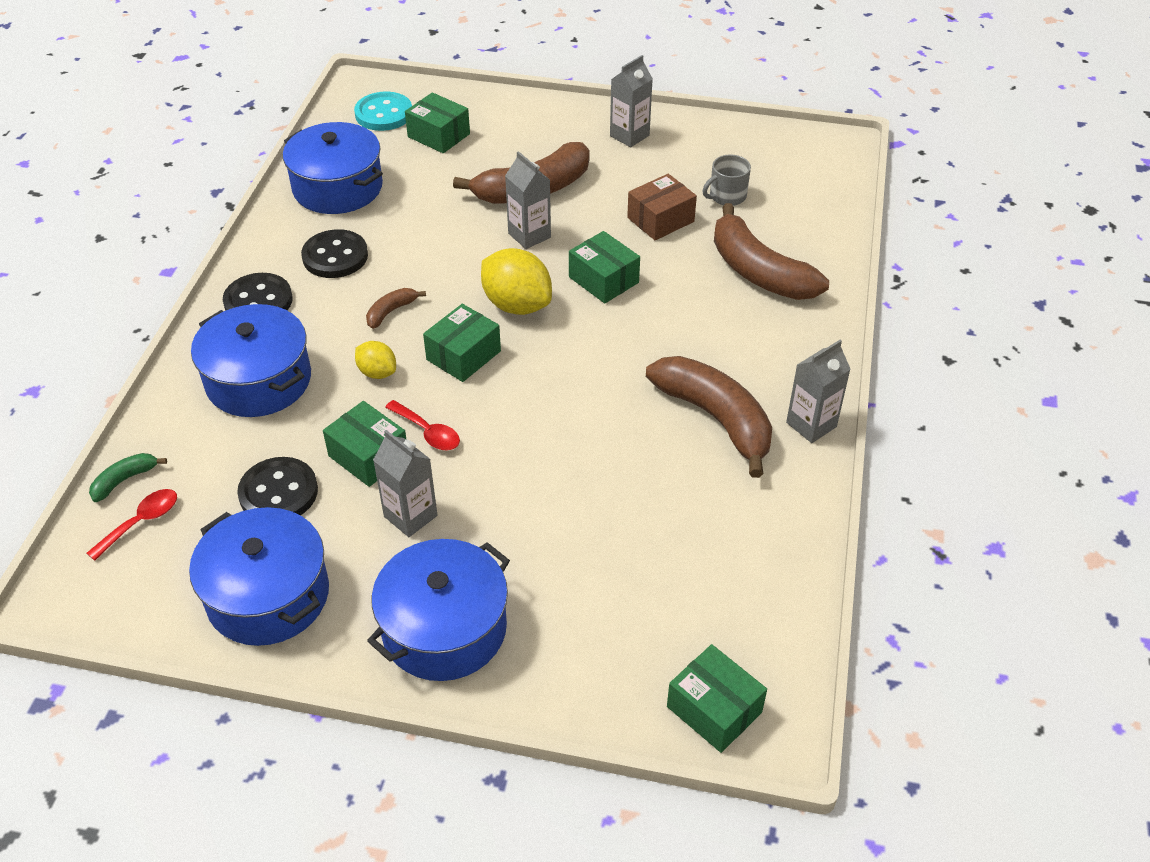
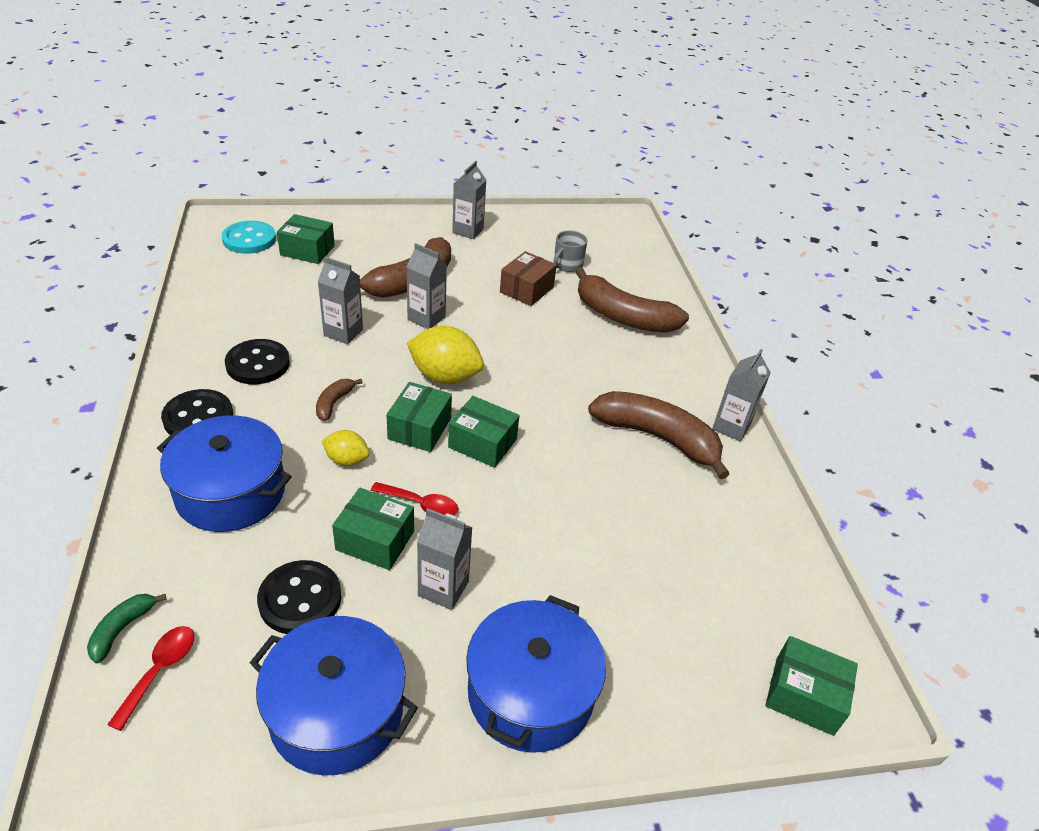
camera: 25 degrees left, 5 degrees down
(338, 187) = (233, 305): blue pot -> none
(434, 237) = (343, 332): none -> grey carton
(603, 280) = (507, 343): green box -> green box (482, 443)

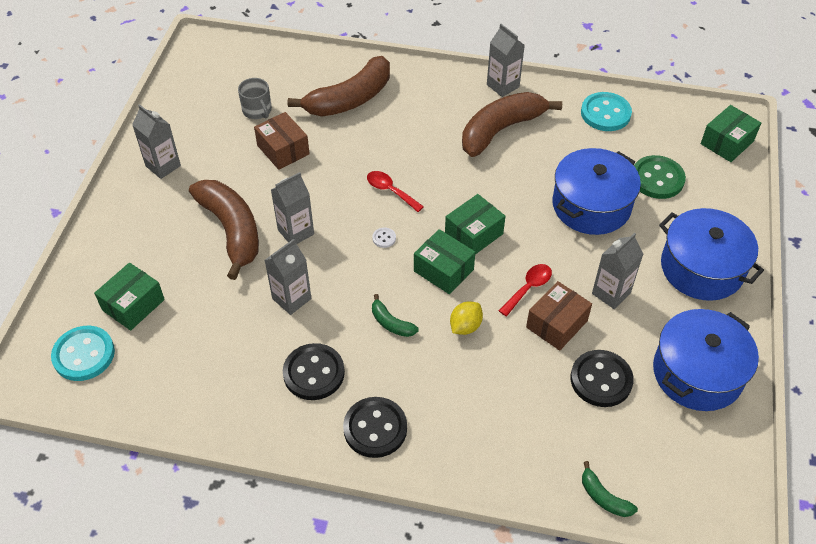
camera: 65 degrees left, 10 degrees up
(160, 671) = (645, 474): red spoon -> red spoon (390, 191)
(231, 492) = (479, 412): blue pot -> blue pot (591, 205)
(334, 403) = (391, 323): brown banana -> green banana
(375, 540) = (556, 324): green box -> brown box
(445, 376) = (384, 238): yellow lemon -> white button
(672, 612) = (657, 179): none -> green button
(757, 534) = (605, 113): none -> turquoise button

